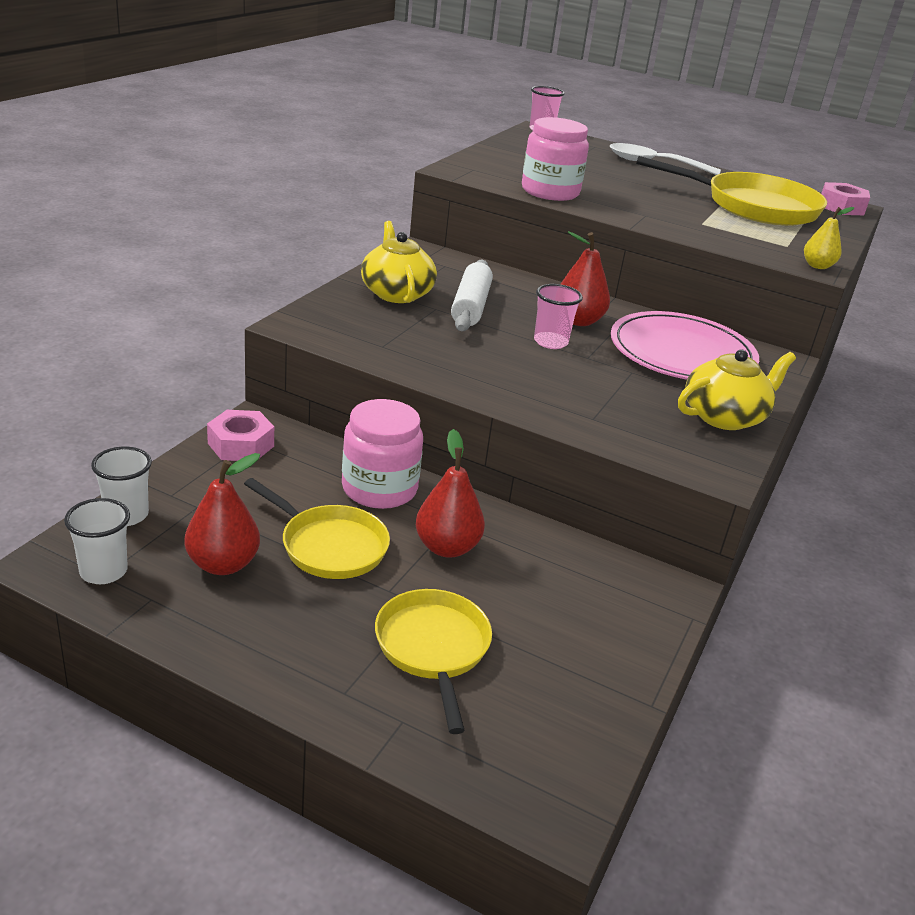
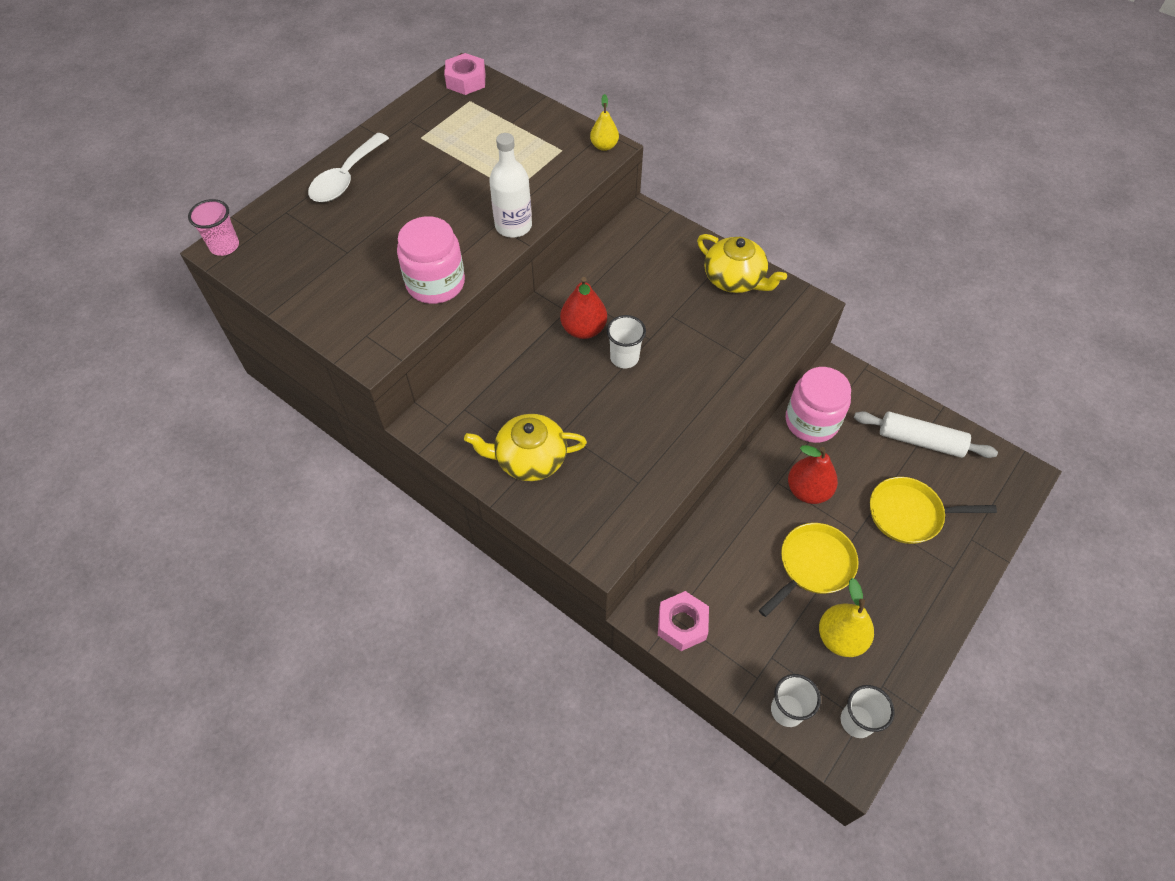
camera: 75 degrees left, 25 degrees up
(223, 564) = (840, 638): red pear -> yellow pear
(379, 488) = (739, 525): pink jar -> pink jar (811, 421)
(471, 307) = (558, 403): white rolling pin -> white rolling pin (920, 441)
(550, 342) = (624, 358): pink cup -> white cup
(650, 222) = (513, 226): none -> white bottle
(682, 353) = (638, 275): pink plate -> none
(724, 416) = (734, 279): yellow teapot -> yellow teapot turned 150 degrees clockwise
(753, 207) = (468, 140): yellow pan -> none

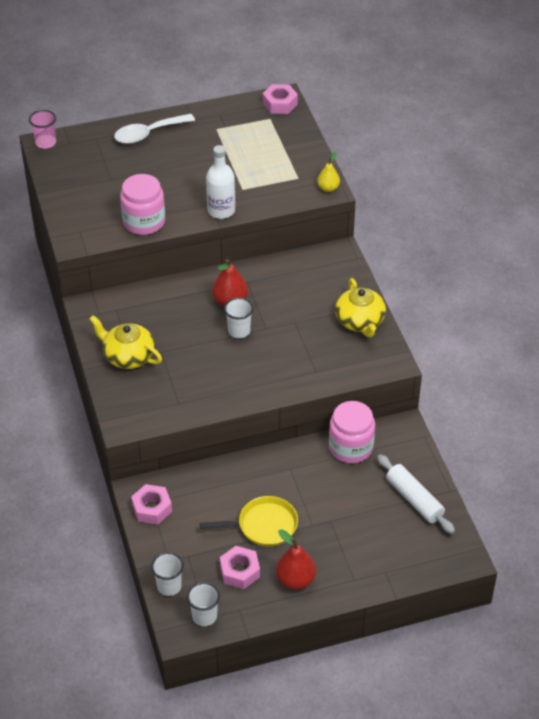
camera: 35 degrees right, 10 degrees down
(808, 490) = (305, 484): red pear -> red pear (295, 580)
(840, 638) = (239, 571): yellow pear -> pink nut
(910, 514) = (358, 535): yellow pan -> none

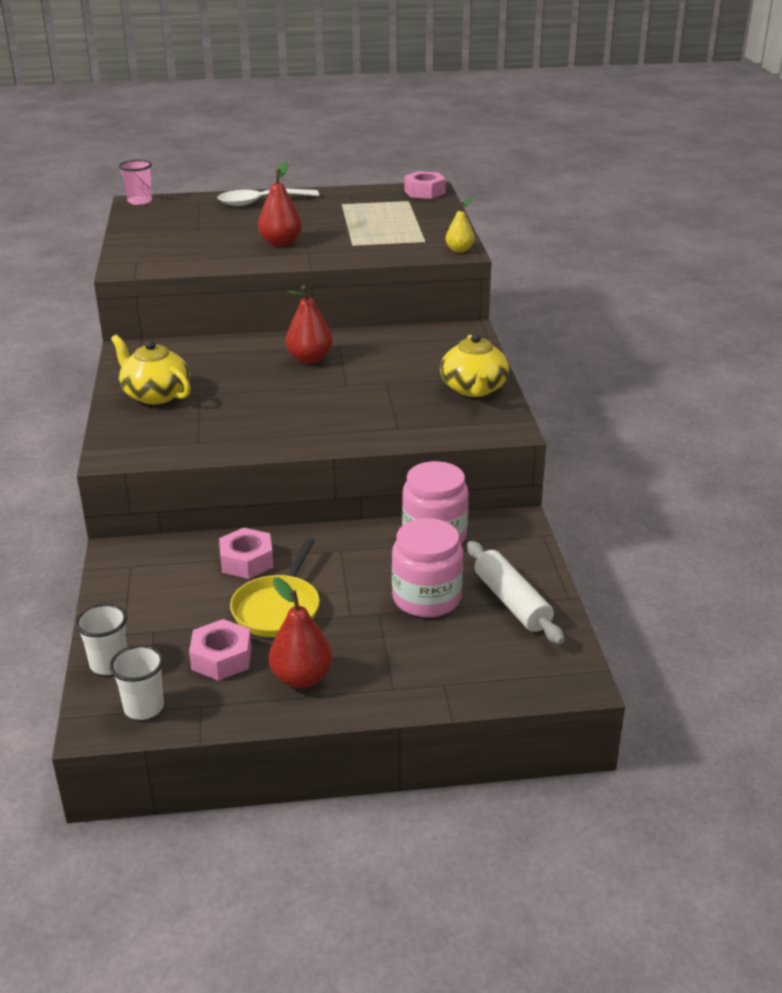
camera: 10 degrees right, 15 degrees down
(144, 222) = (219, 259): pink jar -> pink jar (426, 598)
(152, 508) = (129, 573): pink nut -> pink nut (247, 561)
(185, 193) = (280, 243): none -> red pear
(221, 211) = (318, 258): white bottle -> none
(239, 331) = (310, 384): white cup -> none
(263, 525) = (278, 608): yellow pan -> yellow pan turned 105 degrees clockwise

